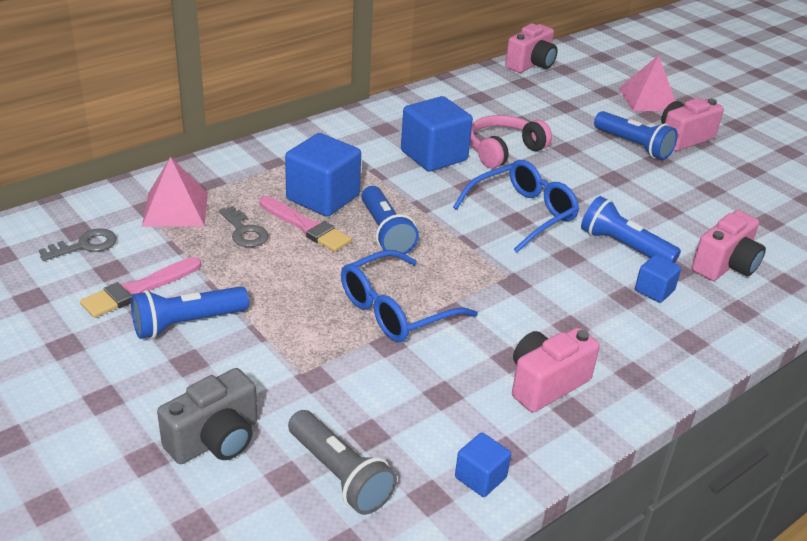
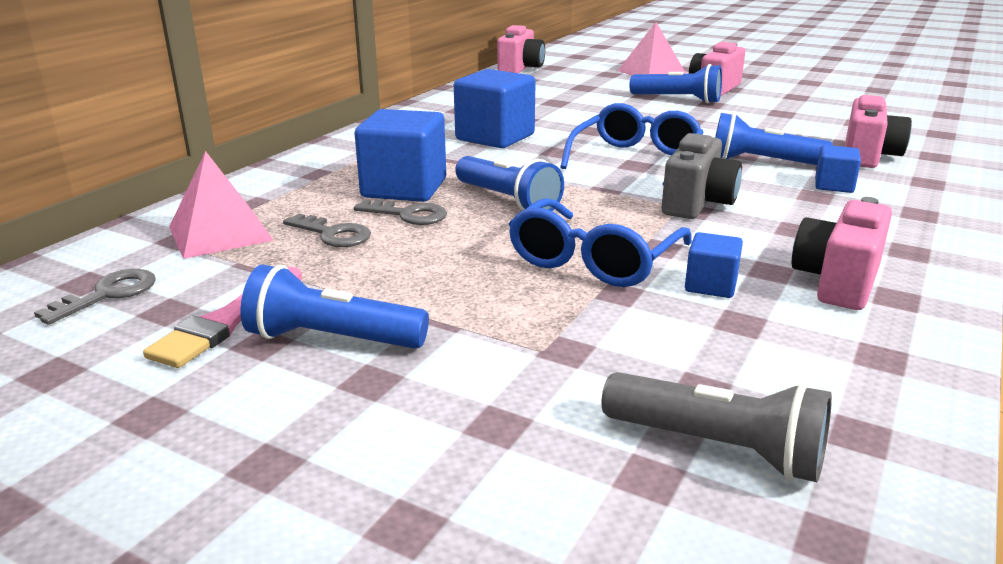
camera: 20 degrees left, 10 degrees down
(187, 324) = (331, 339): blue flashlight -> blue flashlight turned 60 degrees clockwise
(215, 440) = (497, 463): grey camera -> grey camera (697, 203)
(306, 226) = (408, 215): pink brush -> grey key
(480, 477) = (890, 392): blue cube -> blue cube (710, 285)
(503, 150) = (561, 122): pink headphones -> none

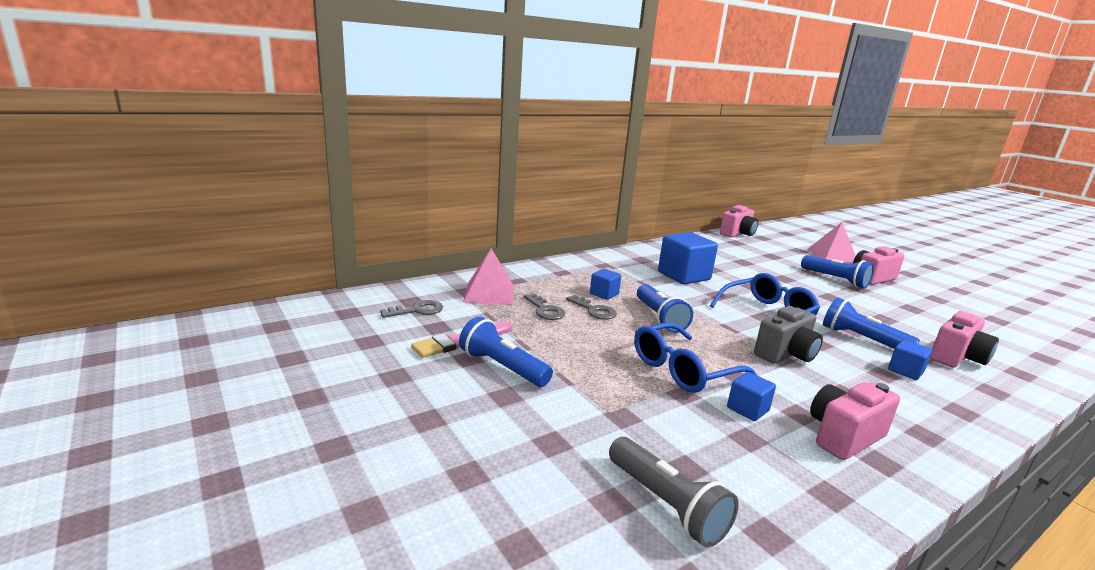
camera: 25 degrees right, 5 degrees down
(404, 188) = (604, 294): blue cube -> blue cube, size x0.51

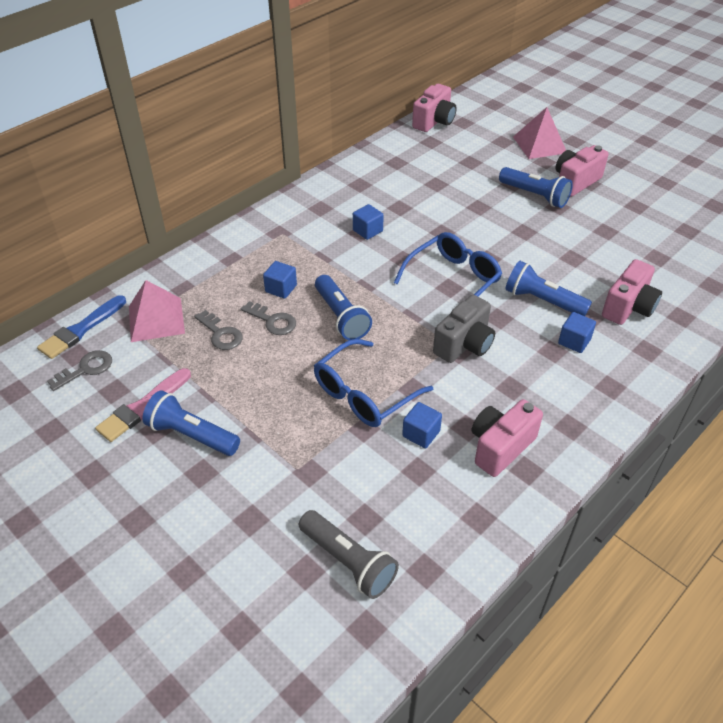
camera: 10 degrees left, 25 degrees up
(422, 288) = (81, 329): none -> blue brush
(684, 276) = (367, 231): blue cube -> blue cube, size x0.51

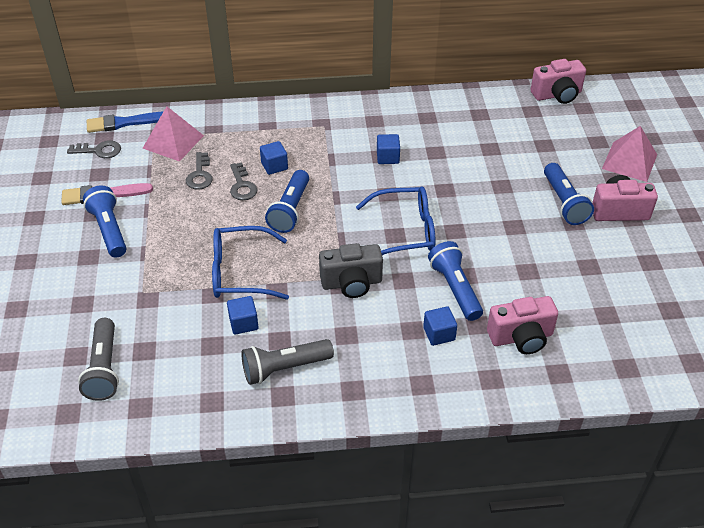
camera: 40 degrees right, 0 degrees up
(500, 447) = (284, 368): pink camera -> grey flashlight

